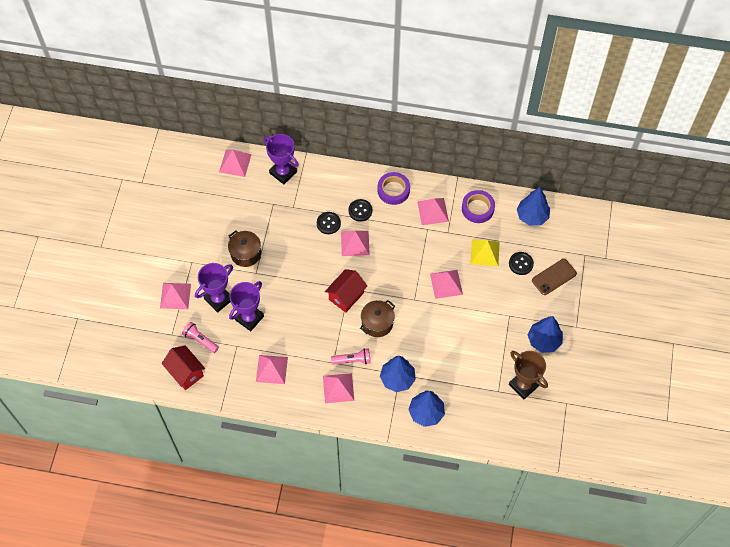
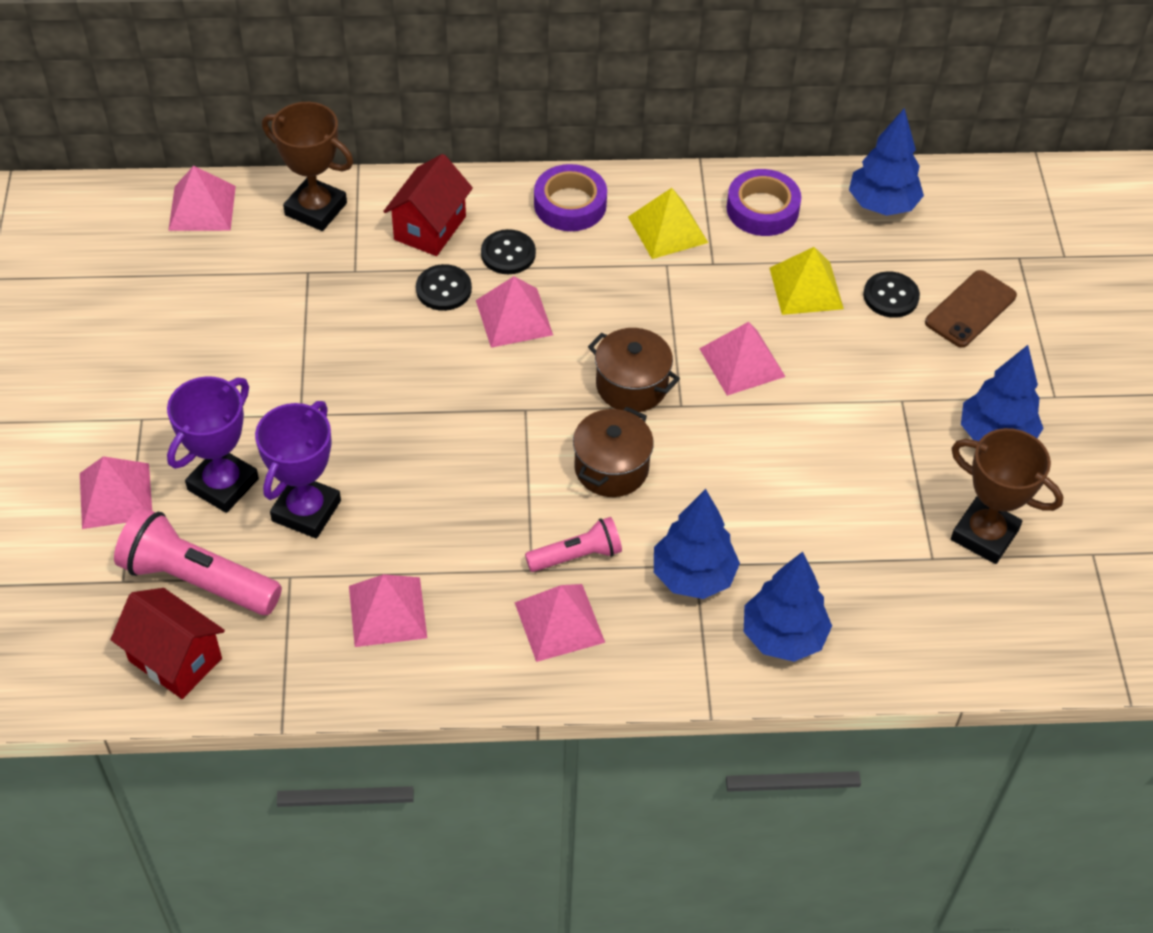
camera: 15 degrees left, 10 degrees down
(200, 340) = (197, 580): pink flashlight -> pink flashlight, size x1.70
(246, 253) = (267, 380): brown pot -> brown pot (631, 385)
(283, 172) = (316, 209): purple trophy -> brown trophy
(346, 296) = (524, 426): red house -> red house (430, 228)
(432, 211) = (667, 229): pink pyramid -> yellow pyramid

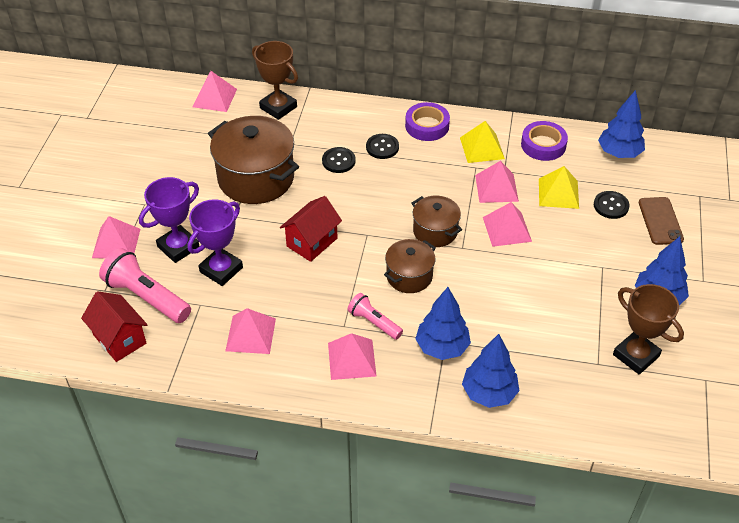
camera: 15 degrees right, 5 degrees down
(316, 342) = (256, 178): none -> brown pot
(430, 228) = (340, 127): red house -> red house (312, 242)
(514, 317) = (375, 182): pink pyramid -> pink pyramid (496, 188)
(577, 555) = (373, 322): pink flashlight -> pink flashlight turned 135 degrees counterclockwise
(970, 309) = (660, 221): brown phone -> brown phone turned 60 degrees counterclockwise

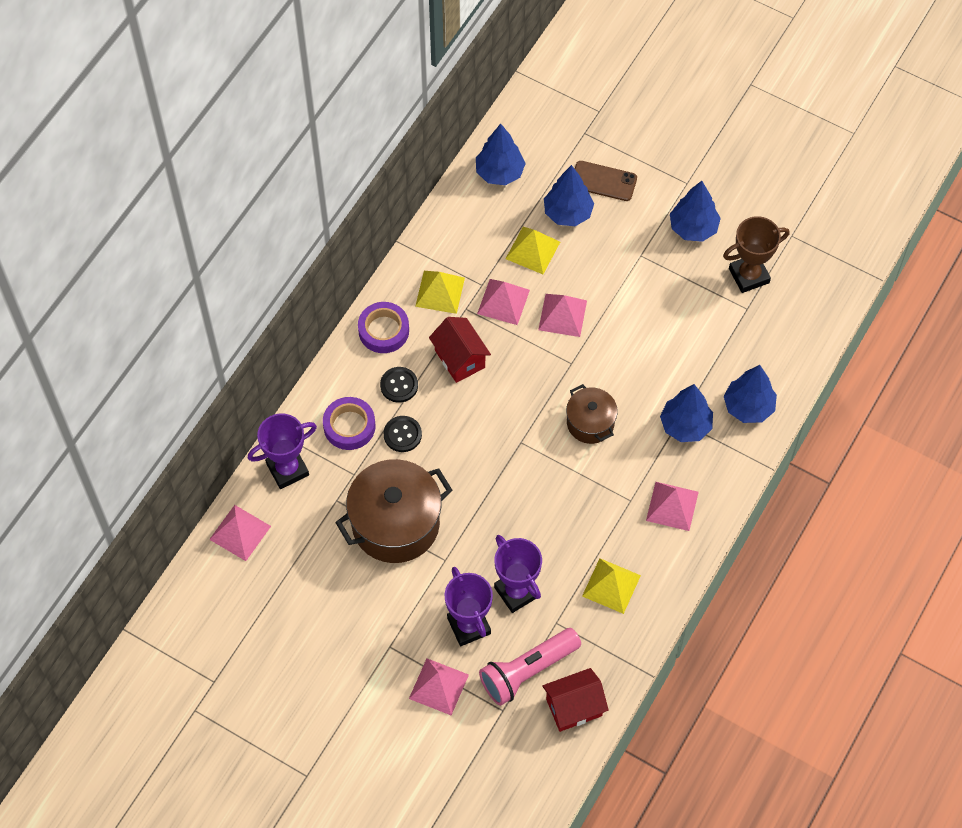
camera: 70 degrees left, 15 degrees up
(250, 334) = (611, 585): pink pyramid -> yellow pyramid
(278, 107) = (287, 469): brown trophy -> purple trophy
(312, 242) = (511, 496): red house -> red house (460, 359)
(373, 322) = (636, 473): pink flashlight -> none
(435, 231) = (541, 379): brown pot -> none
(543, 145) = (459, 234): purple tape -> purple tape (349, 426)
(611, 206) = (567, 213): black button -> blue tree

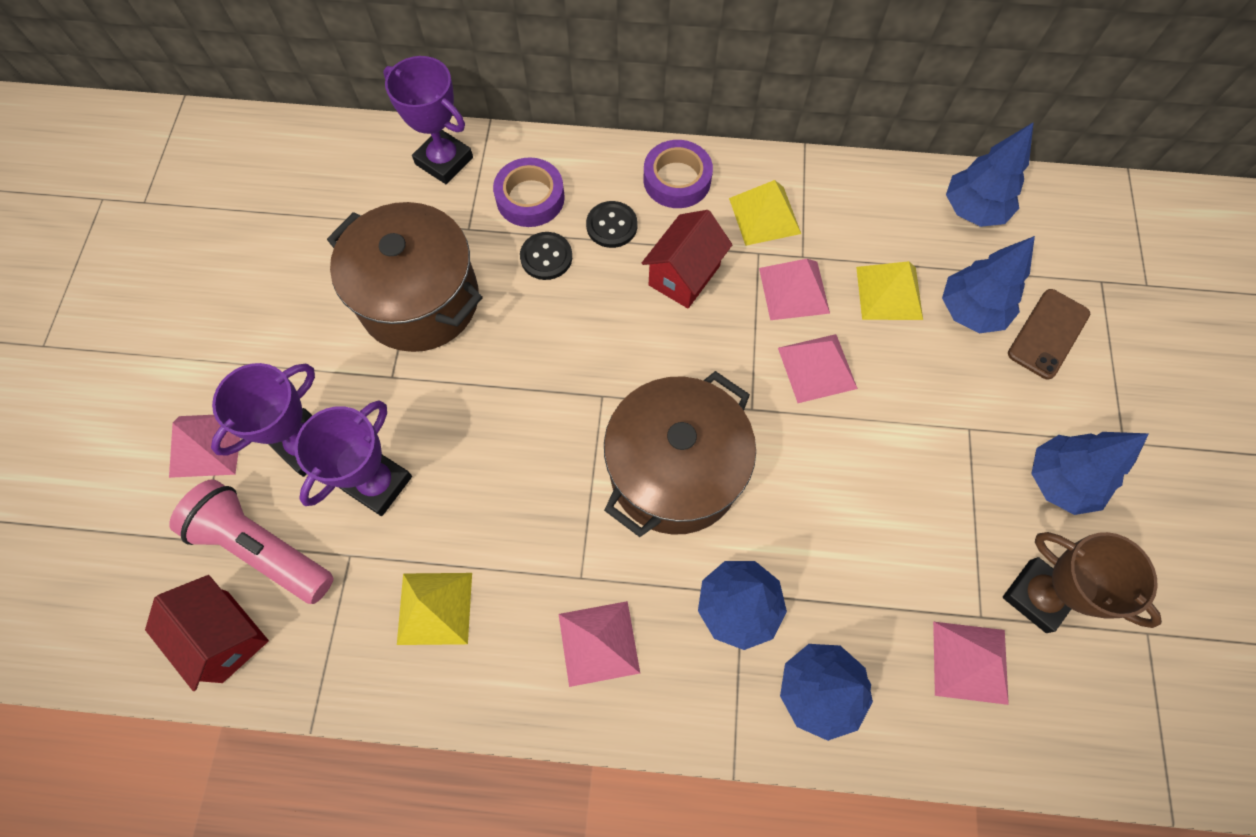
camera: 65 degrees right, 5 degrees up
(240, 532) = (343, 149): pink pyramid -> pink pyramid (970, 662)
(590, 423) = (675, 471): brown pot -> brown pot, size x1.80
(603, 181) = (1048, 334): brown phone -> brown phone turned 45 degrees clockwise

